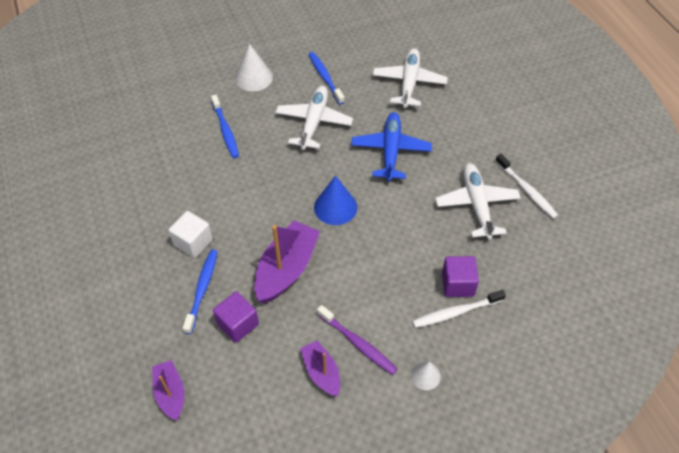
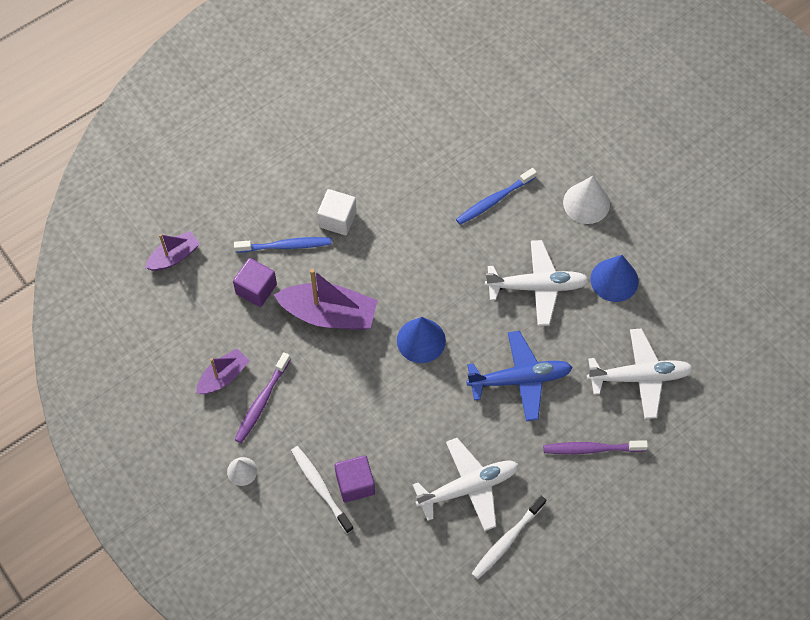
camera: 75 degrees right, 10 degrees up
(325, 77) = (614, 280): blue toothbrush -> blue cone
(460, 122) = (591, 449): none -> purple toothbrush

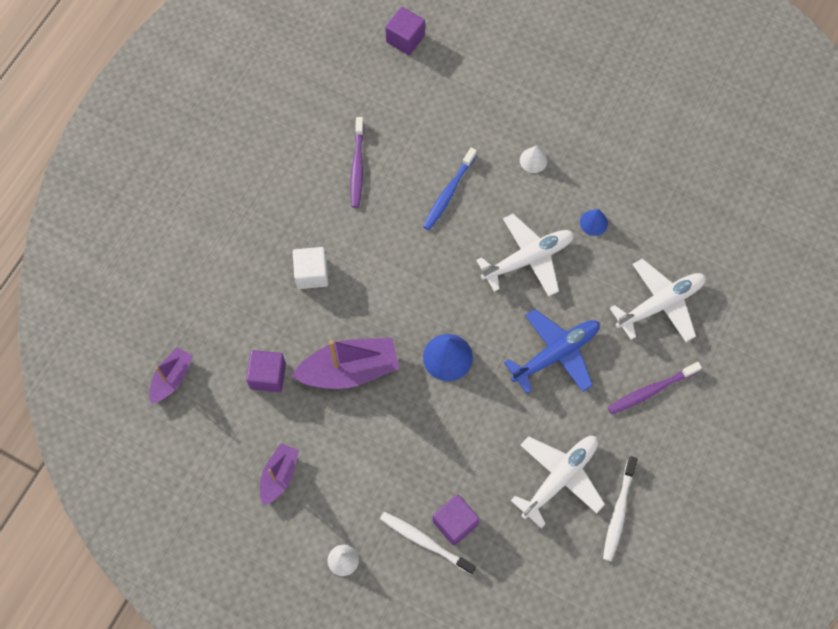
camera: 25 degrees left, 5 degrees up
(261, 402) = (328, 483): purple toothbrush -> purple toothbrush (357, 167)
(286, 246) = (275, 321): blue toothbrush -> none
(523, 52) = (405, 39): none -> purple cube
(586, 203) = (533, 160): white cone -> white cone, size x0.59
(614, 280) = (593, 222): blue cone -> blue cone, size x0.59

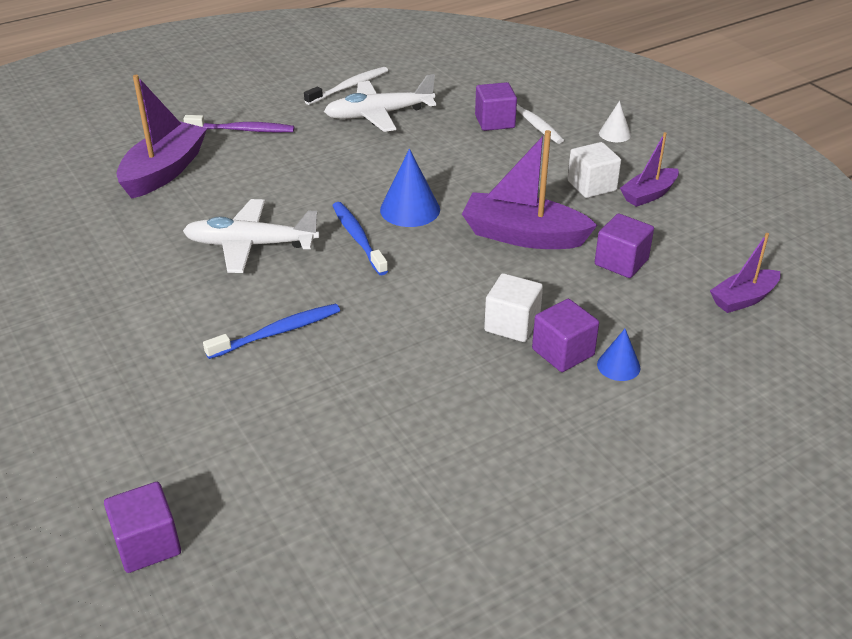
camera: 150 degrees left, 30 degrees down
(269, 265) = (563, 352): none -> purple cube
(328, 464) = (591, 186): none -> white cube
(357, 167) = (368, 407): purple toothbrush -> none
(462, 305) = (358, 238): none -> blue toothbrush
(533, 160) = (144, 321): white cone -> none
(555, 354) = (301, 176): blue plane -> none
(593, 222) = (148, 245): blue cone -> blue cone (618, 366)
(660, 304) = (164, 171): white plane -> purple boat

